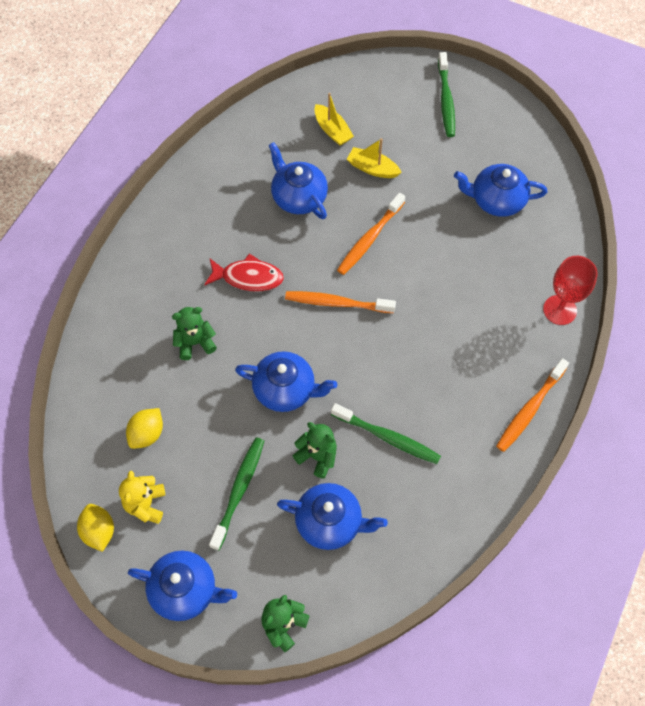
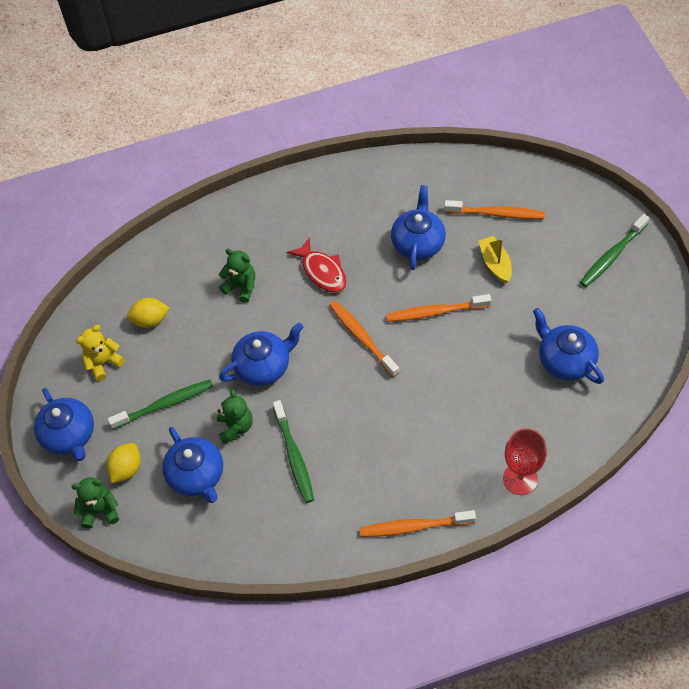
camera: 50 degrees right, 5 degrees down
(99, 531) = (61, 355): yellow lemon -> yellow lemon (126, 469)
(285, 390) = (264, 366): blue teapot -> blue teapot turned 90 degrees counterclockwise
(332, 130) = (496, 214): yellow boat -> orange toothbrush

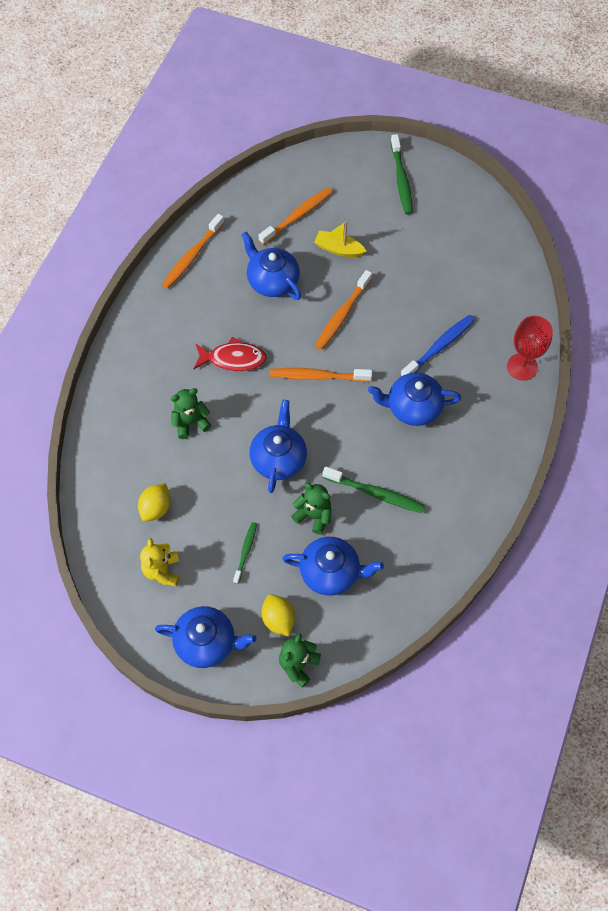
camera: 55 degrees left, 5 degrees up
(164, 404) = (245, 551): green toothbrush -> green toothbrush, size x0.60
(414, 527) = (502, 458): orange toothbrush -> orange toothbrush (192, 256)
(476, 402) = (439, 347): none -> blue toothbrush
(565, 360) = (456, 270): blue teapot -> blue teapot (412, 407)

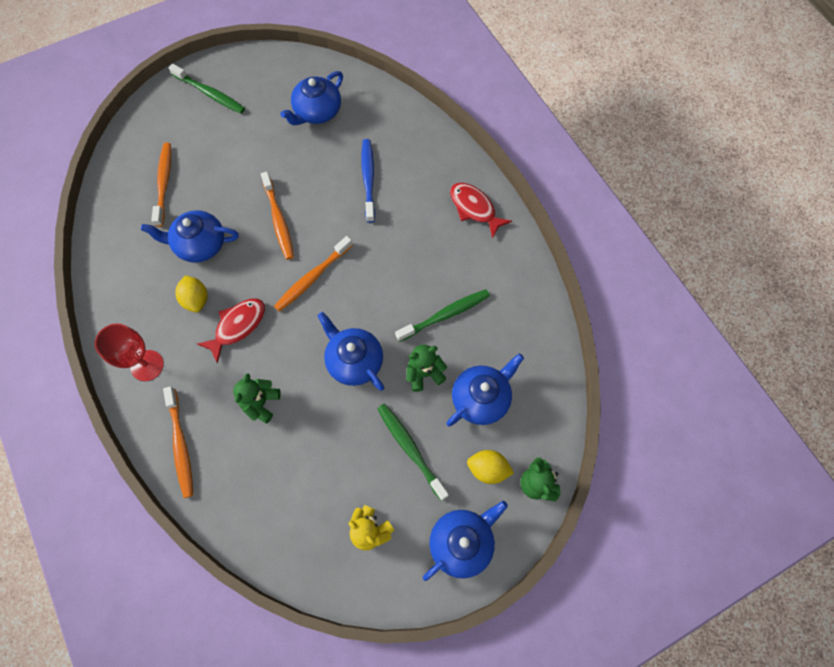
camera: 50 degrees left, 5 degrees up
(156, 508) = (310, 491): yellow lemon -> yellow lemon (196, 299)
(192, 256) = (116, 284): orange toothbrush -> orange toothbrush (181, 445)
(245, 551) = (410, 449): green toothbrush -> green toothbrush, size x1.66
(338, 249) = (222, 179): yellow boat -> none
(412, 407) = (399, 235): blue teapot -> blue teapot (317, 112)
(491, 444) = (474, 208): none -> red fish
(522, 367) = (434, 142): red goblet -> red goblet (147, 365)

